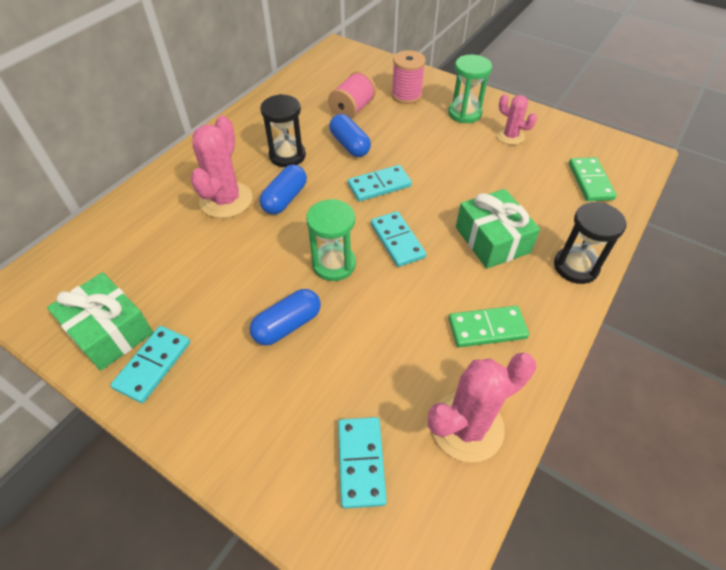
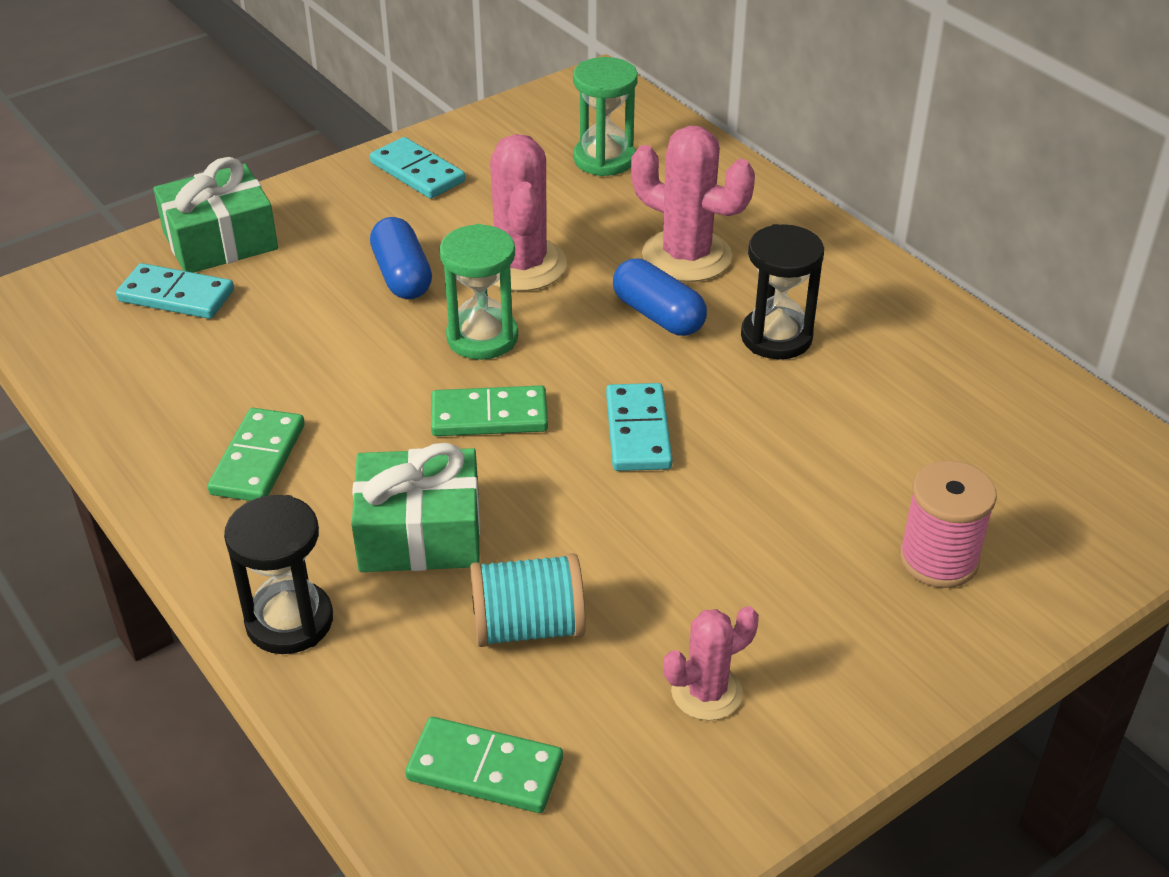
camera: 110 degrees right, 10 degrees down
(109, 331) = (490, 146): green gift -> green gift (220, 241)
(350, 145) = (777, 422): blue capsule -> none
(352, 109) = (904, 455): pink spool -> none
(397, 241) = (489, 416): turquoise domino -> green domino
(464, 113) = (829, 641): green hourglass -> green hourglass (604, 159)
(467, 426) = (143, 389): pink cactus -> pink cactus (521, 265)
(517, 189) = (528, 627): none -> turquoise spool

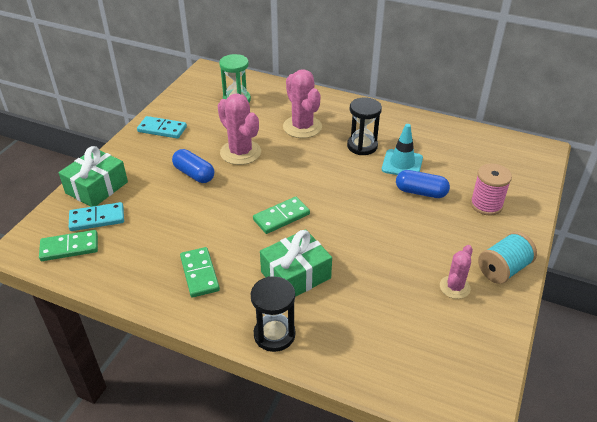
camera: 30 degrees left, 0 degrees up
(482, 337) = (250, 187): green hourglass -> none
(485, 769) = (404, 355): green domino -> green domino (69, 247)
(528, 627) = (370, 293): turquoise spool -> turquoise spool (503, 269)
(637, 431) = (343, 200): turquoise domino -> none
(658, 315) = (311, 153): blue capsule -> blue capsule (421, 192)
(686, 256) = (302, 127): pink cactus -> pink cactus turned 60 degrees clockwise
(829, 404) = (402, 164): none -> turquoise traffic cone

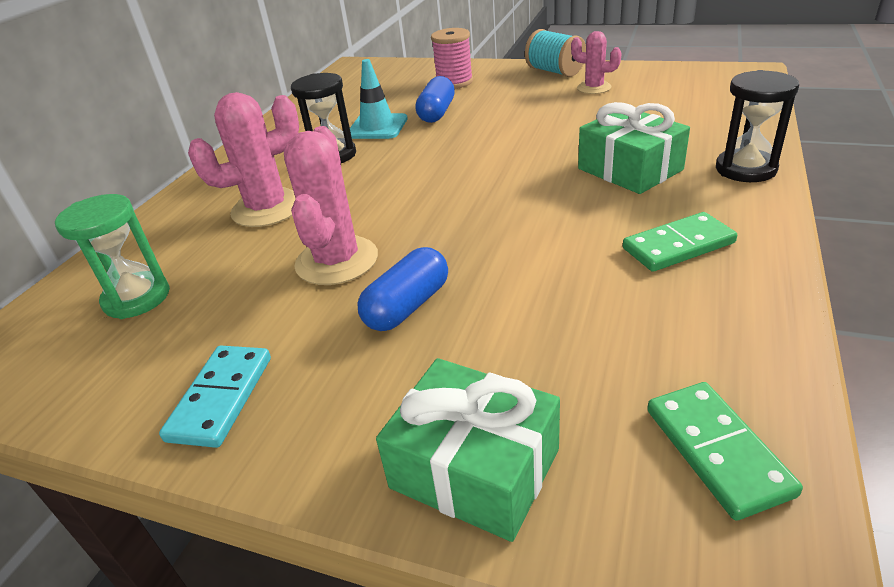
camera: 90 degrees left, 5 degrees down
(97, 219) = (595, 428): turquoise domino -> none
(240, 152) = (337, 261): pink cactus -> pink cactus turned 45 degrees counterclockwise
(281, 217) = (512, 195): green domino -> none

